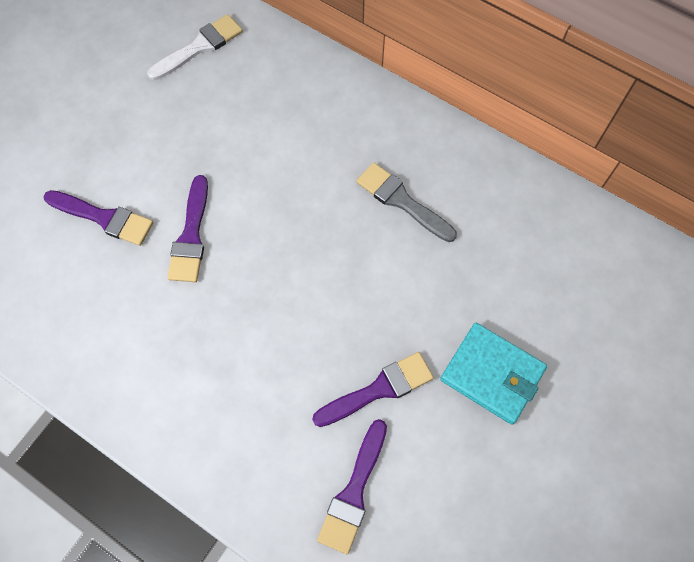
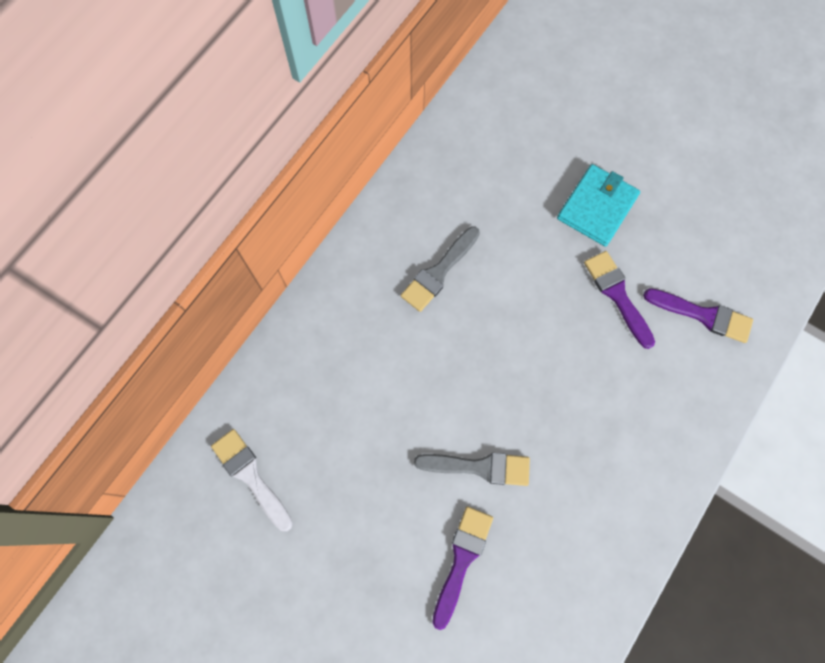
camera: 90 degrees left, 5 degrees up
(191, 236) = (479, 467): purple brush -> grey brush

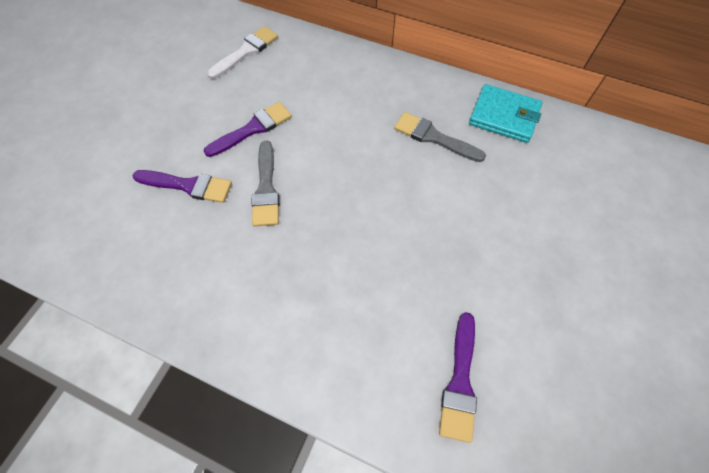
camera: 80 degrees right, 10 degrees down
(597, 207) = (548, 258): turquoise wallet -> turquoise wallet (504, 116)
(617, 295) = (457, 287): purple brush -> purple brush (253, 129)

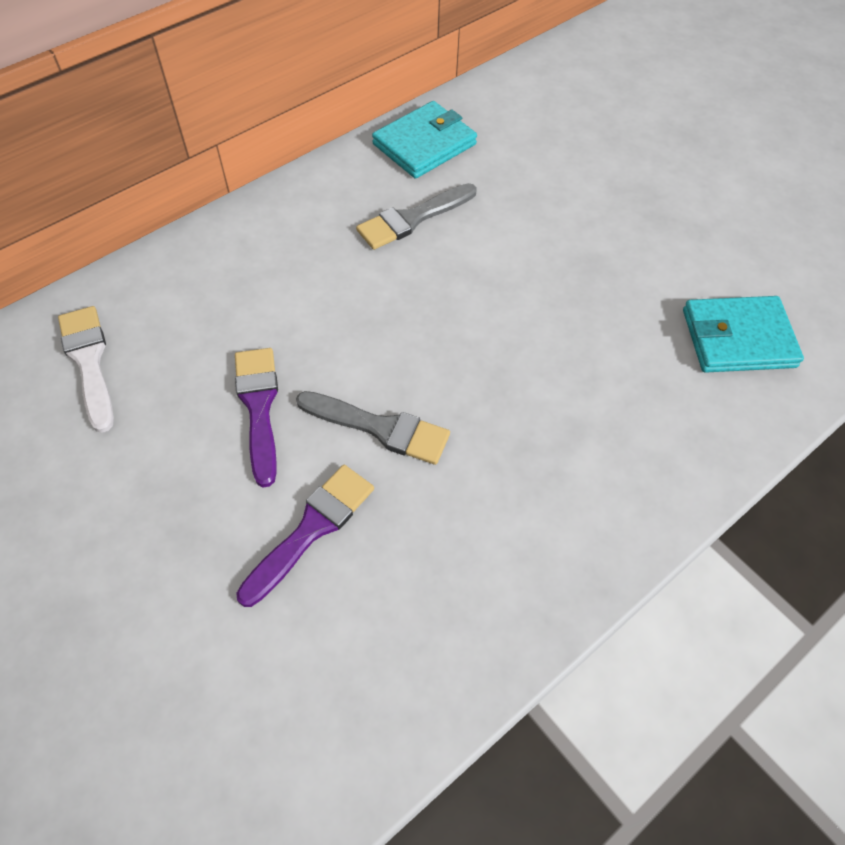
camera: 65 degrees left, 5 degrees down
(460, 382) = (738, 338): purple brush -> turquoise wallet

